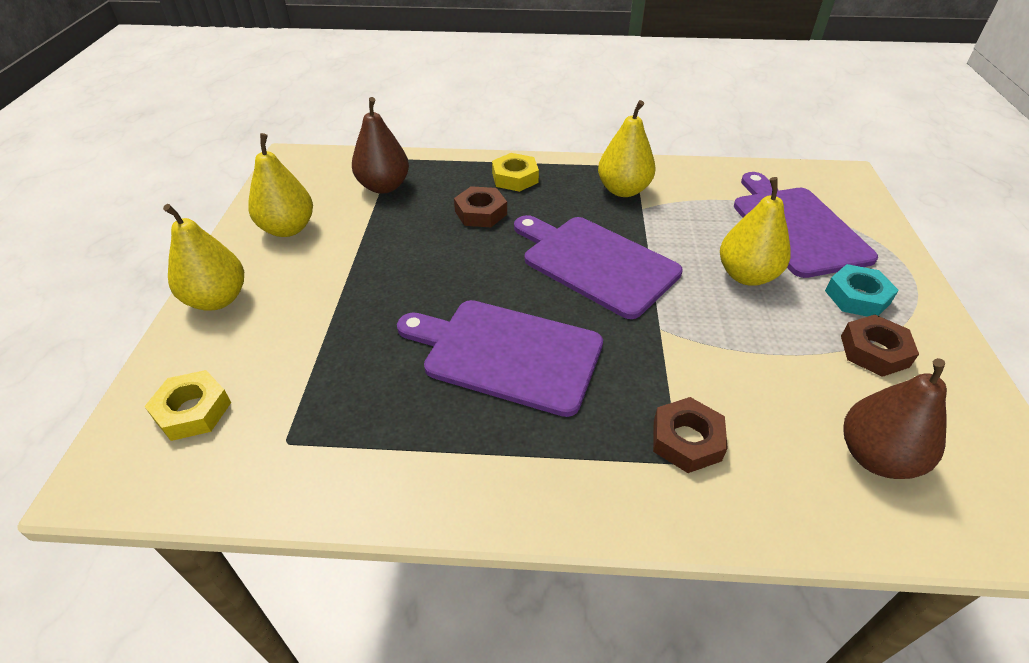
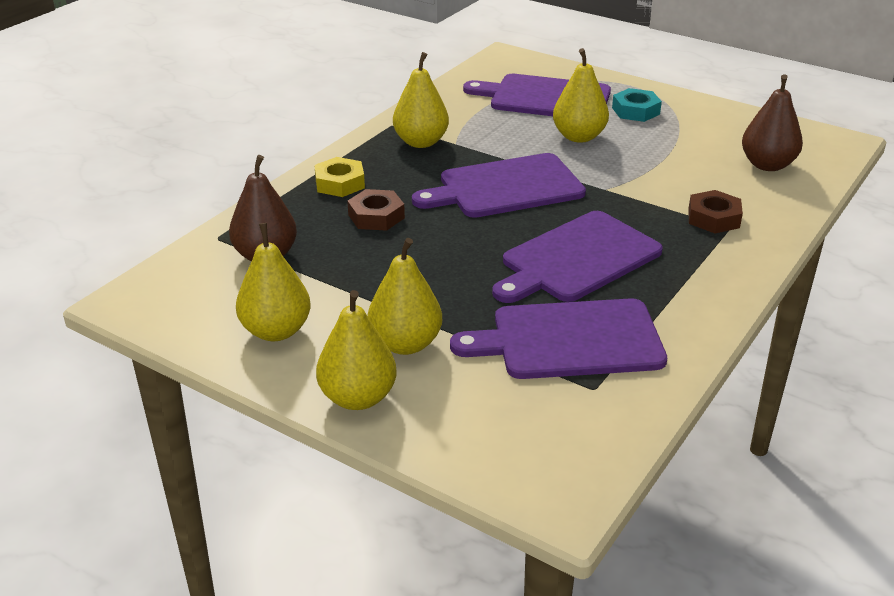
camera: 60 degrees left, 10 degrees down
(192, 411) = (516, 435): yellow nut -> none
(302, 296) = (405, 344): none -> yellow pear
(359, 397) = (570, 340): none -> purple cutting board
(874, 351) = (687, 128): brown nut -> none

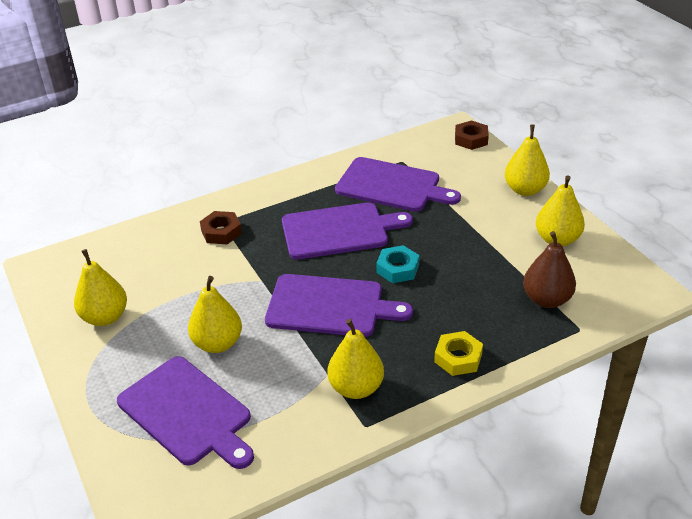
camera: 150 degrees left, 5 degrees up
(376, 216) = (447, 310): brown nut -> brown nut (471, 139)
(405, 344) = (483, 209): yellow pear -> yellow pear (105, 317)
(635, 111) = (133, 360): turquoise nut -> turquoise nut (397, 268)
(767, 165) = (123, 262): brown pear -> none

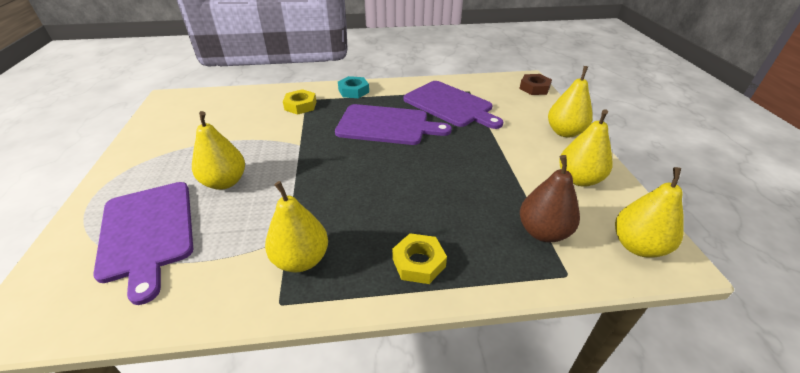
camera: 20 degrees right, 0 degrees up
(105, 317) = (170, 140): yellow pear -> yellow pear (637, 246)
(221, 232) = (300, 106): brown nut -> yellow nut
(330, 306) = (335, 179): purple cutting board -> none
(397, 268) = (414, 165): turquoise nut -> turquoise nut (353, 91)

